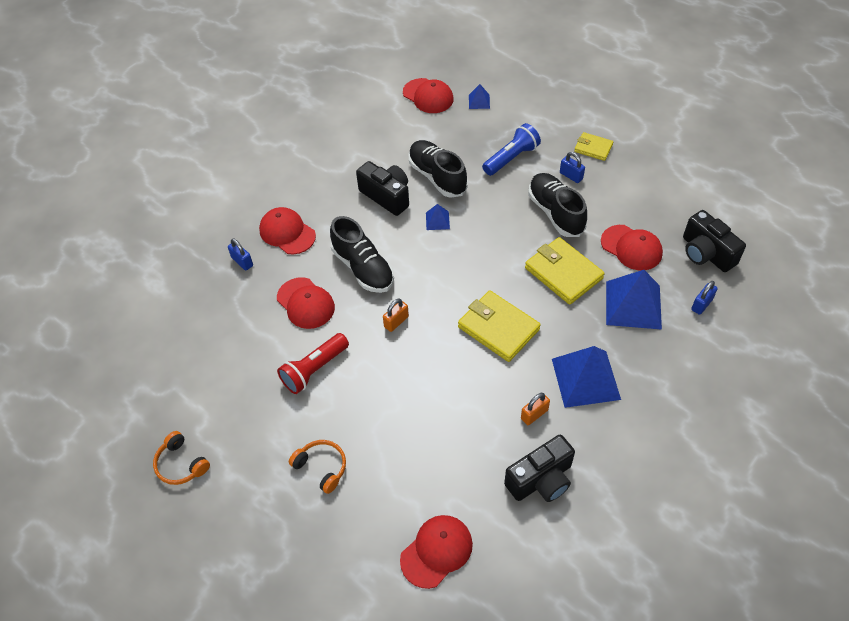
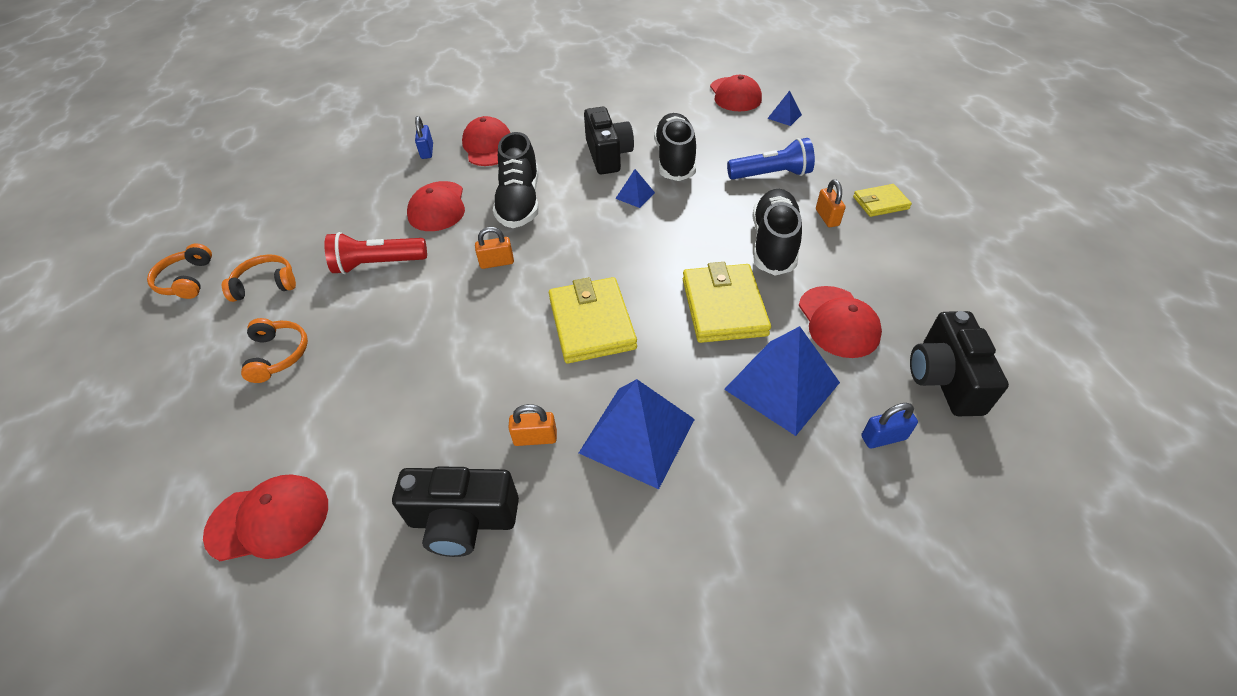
camera: 35 degrees right, 5 degrees down
(248, 431) = (266, 284): none -> orange headphones
(571, 176) = (827, 217): blue padlock -> orange padlock
(593, 148) = (880, 203): yellow wallet -> yellow wallet turned 75 degrees counterclockwise

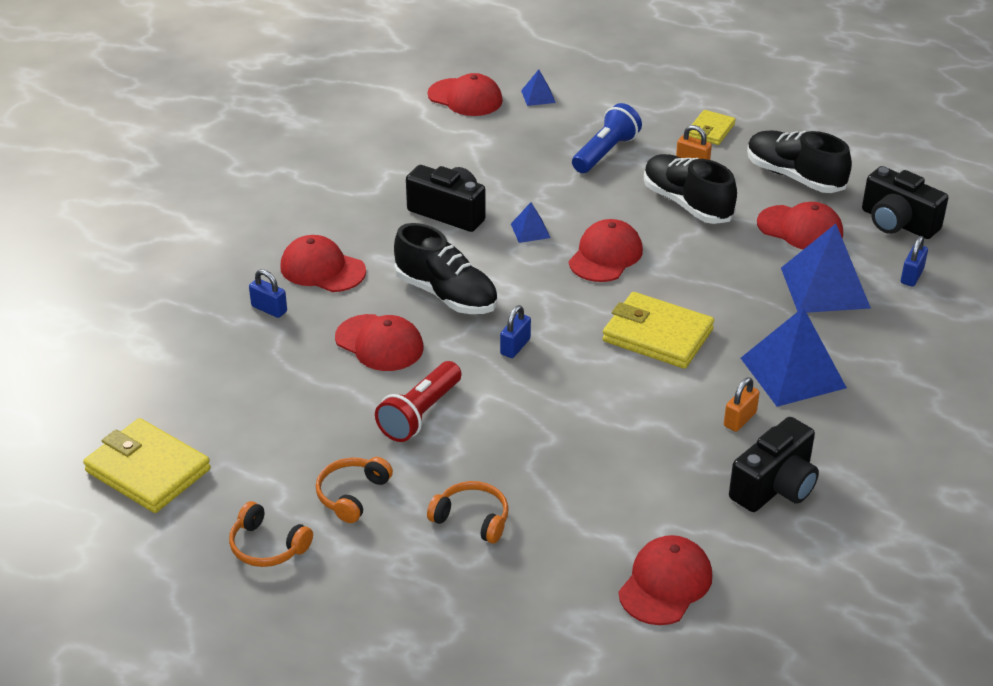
camera: 50 degrees left, 10 degrees down
(497, 262) = (515, 347): orange padlock -> blue padlock
(654, 243) = (605, 256): none -> red cap
(674, 160) = (511, 183): black shoe -> black shoe (794, 177)
(723, 307) = (721, 266): yellow wallet -> yellow wallet (148, 470)

